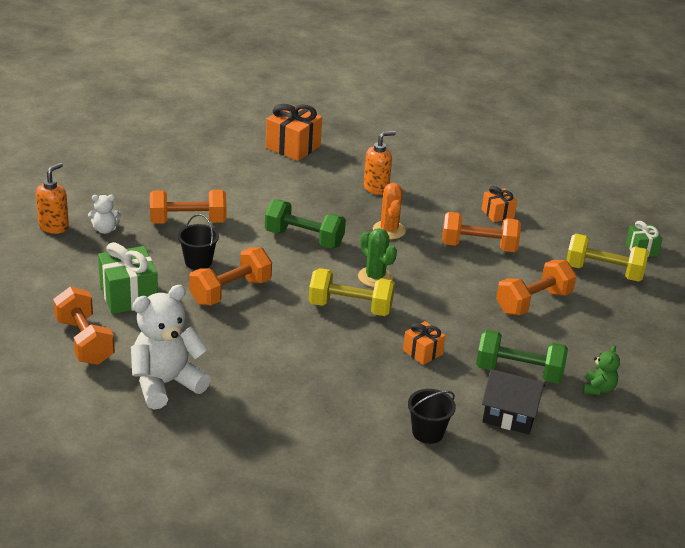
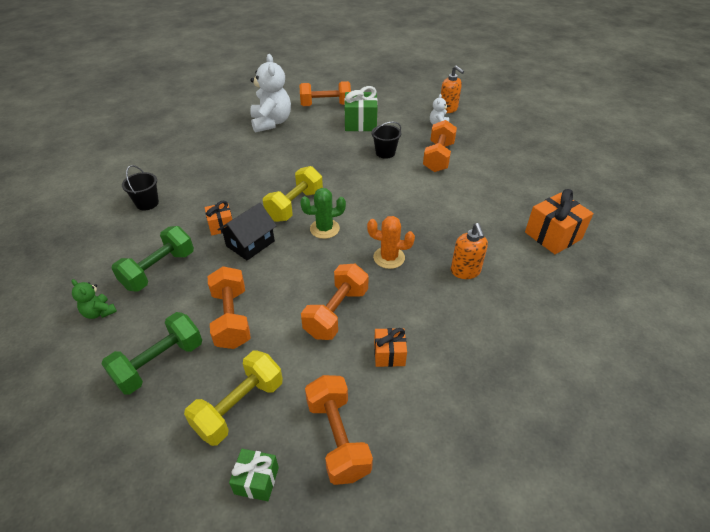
camera: 115 degrees right, 10 degrees up
(230, 291) = (344, 159): orange dumbbell -> orange dumbbell (338, 438)
(304, 239) = (394, 205): green dumbbell -> green dumbbell (159, 363)
(509, 415) = (124, 247): black house -> black house (250, 243)

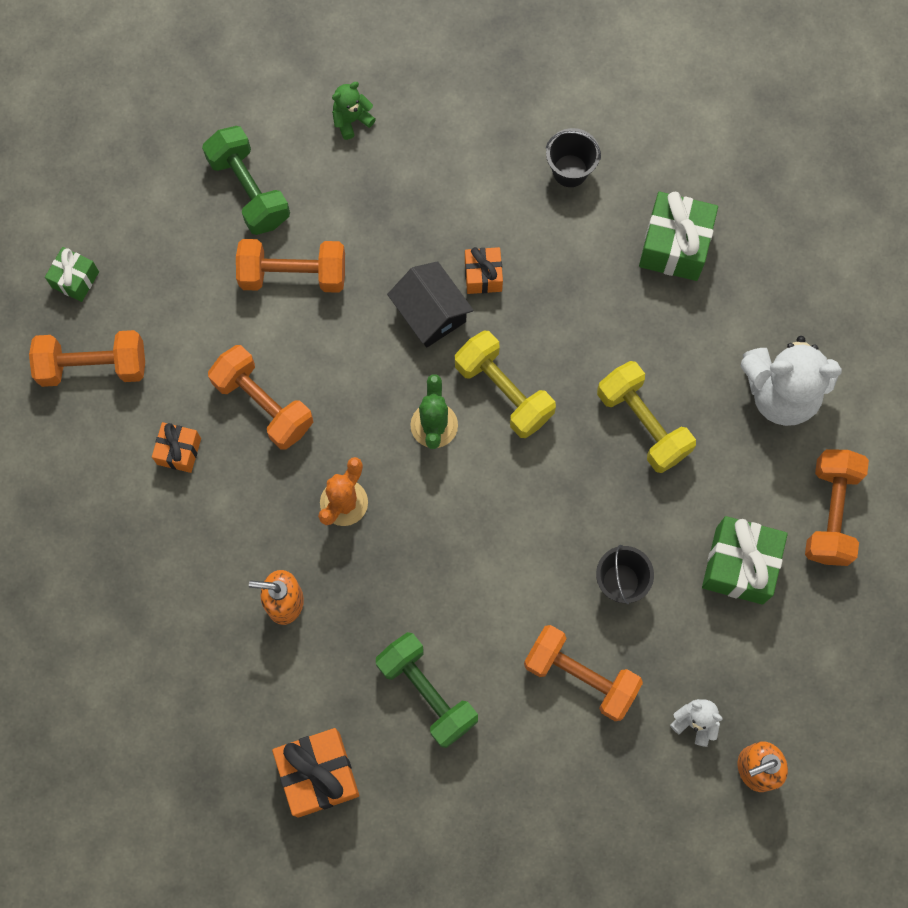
camera: 105 degrees right, 30 degrees up
(159, 270) = (409, 189): green dumbbell -> green dumbbell (427, 693)
(195, 161) = (674, 246): none -> green gift
(239, 407) = (163, 271): yellow dumbbell -> yellow dumbbell (642, 424)

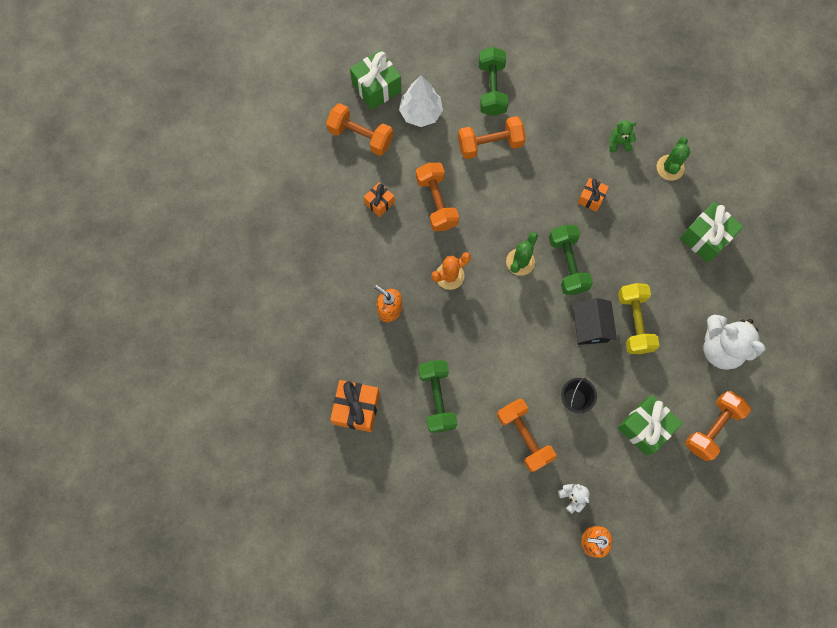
camera: 30 degrees right, 0 degrees up
(75, 279) = (376, 88): green gift -> green gift, size x1.73
(164, 282) = (420, 113): none -> white tree
(293, 275) = (490, 144): orange dumbbell -> orange dumbbell turned 45 degrees counterclockwise
(351, 120) = (566, 80): green teddy bear -> green teddy bear (619, 142)
(430, 313) = (551, 202): black house -> black house (590, 326)
(504, 391) = (568, 264): yellow dumbbell -> green dumbbell
(570, 171) = (670, 168): black bucket -> green cactus

